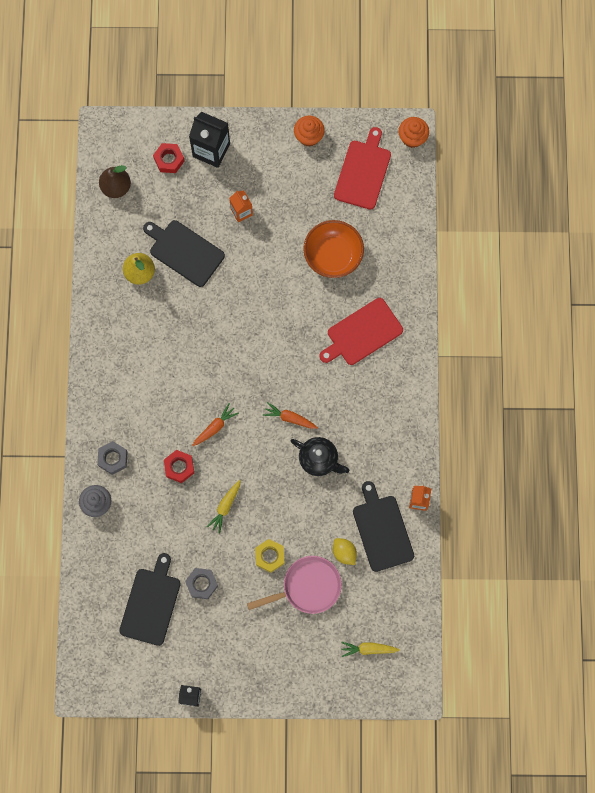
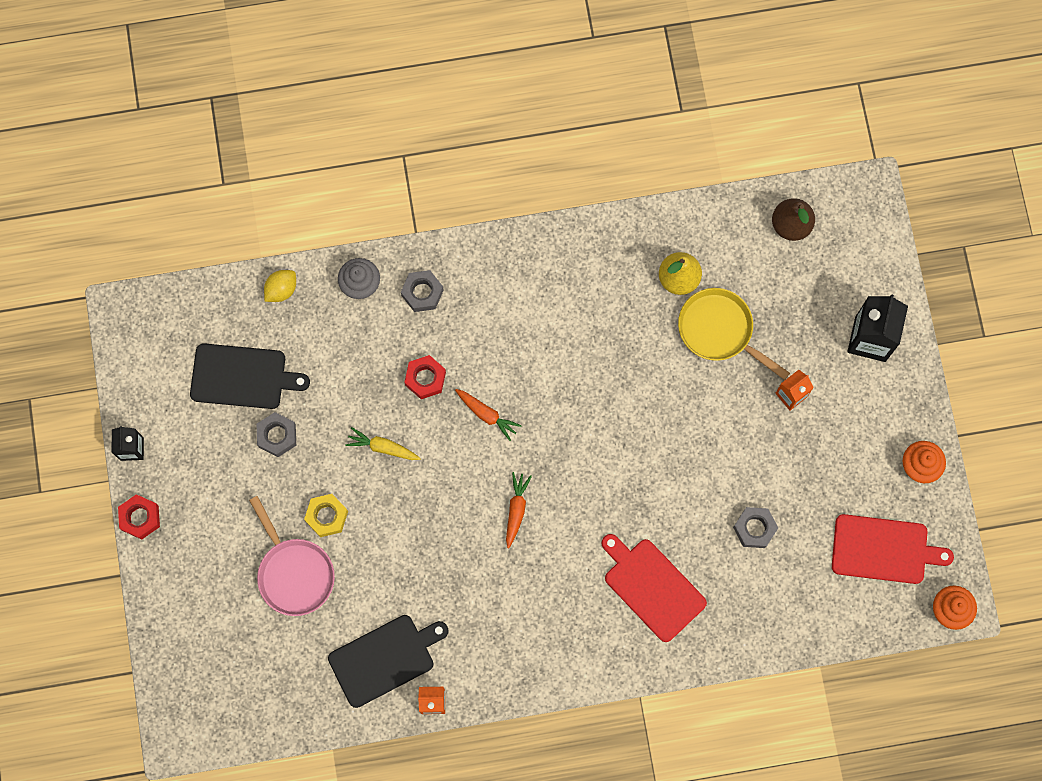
camera: 80 degrees right, 0 degrees up
(169, 160) = (844, 286): red nut -> red nut (140, 518)
(184, 252) = (719, 330): black cutting board -> yellow pan
(319, 459) = (467, 558): black teapot -> none
(333, 255) = (754, 528): orange bowl -> grey nut
(344, 552) = (347, 613): yellow lemon -> yellow lemon (281, 290)
(368, 649) = (224, 667): yellow carrot -> none

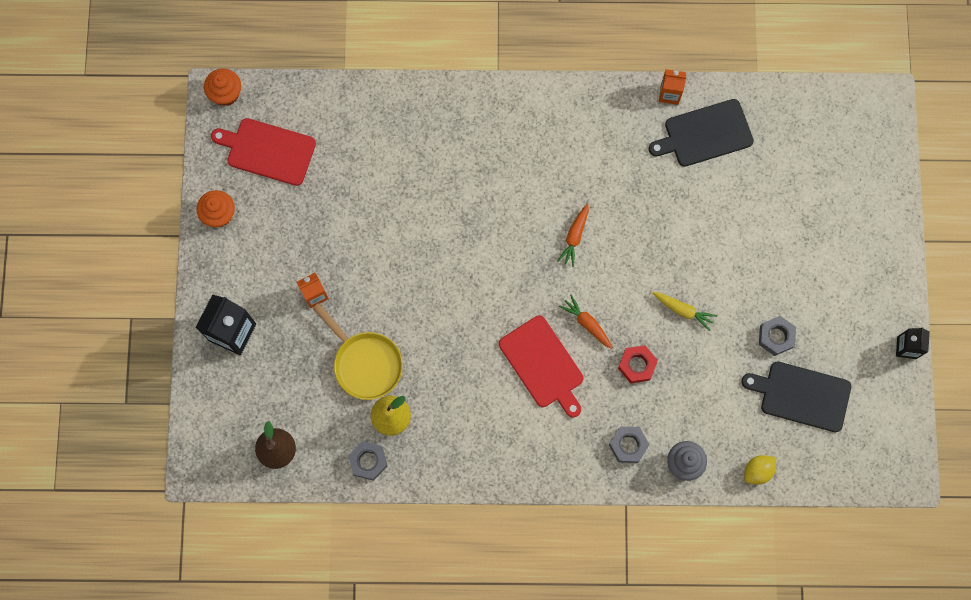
camera: 170 degrees left, 0 degrees up
(140, 518) = (903, 286): red nut -> none
(294, 573) = (774, 216): pink pan -> none
(326, 516) = (740, 259): yellow nut -> none
(652, 587) = (470, 154): red cutting board -> red cutting board (543, 364)
(754, 528) = (373, 186): grey nut -> grey nut (368, 461)

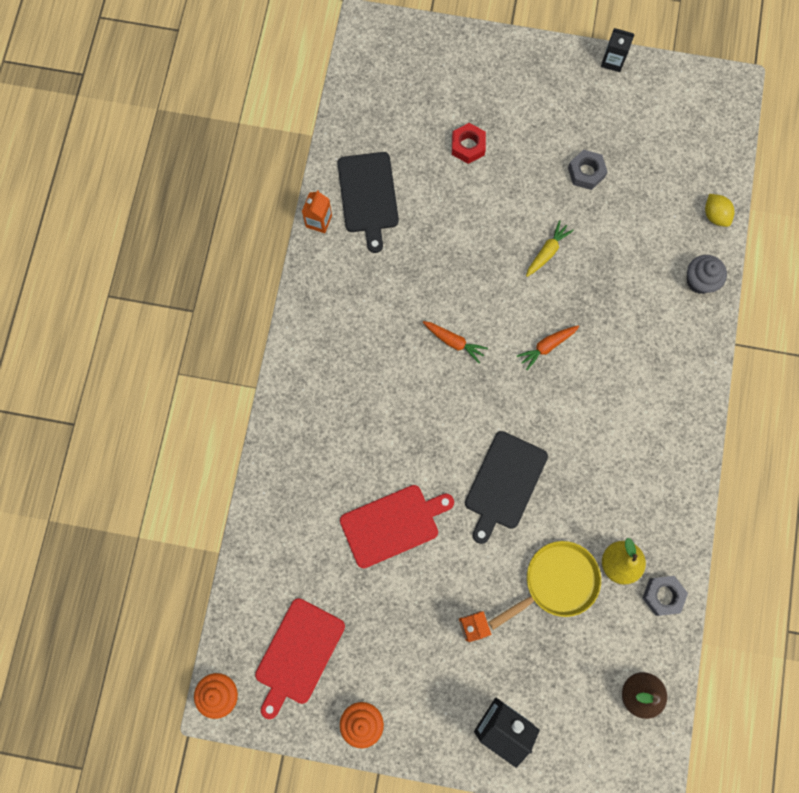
camera: 80 degrees left, 0 degrees up
(543, 364) = (583, 397): red cutting board -> red cutting board (393, 524)
(628, 445) = (676, 330): grey nut -> none
(637, 365) = (596, 306): red nut -> red nut (468, 146)
(801, 395) = (646, 161): black cutting board -> black cutting board (504, 483)

